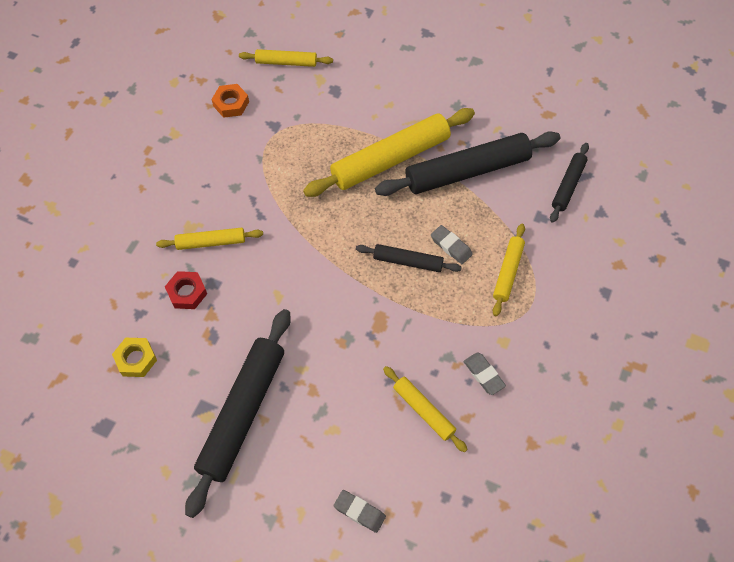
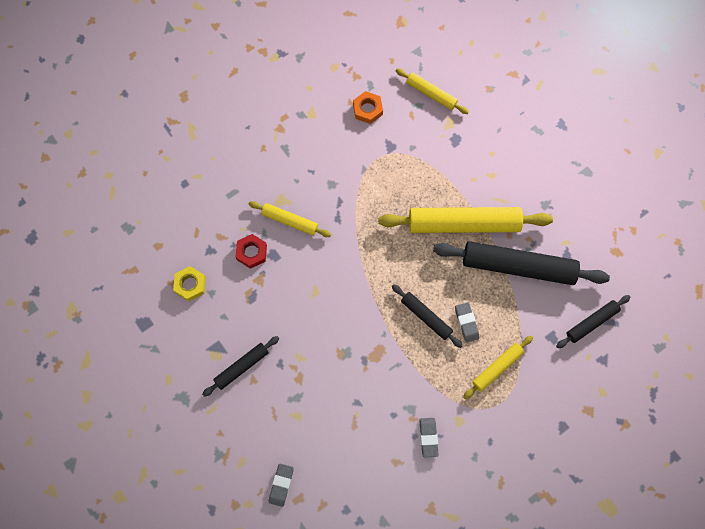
camera: 30 degrees right, 10 degrees up
(243, 412) = (242, 367): black rolling pin -> black rolling pin, size x0.52
(359, 512) = (281, 485): grey eraser -> grey eraser turned 45 degrees clockwise
(423, 410) = (368, 439): yellow rolling pin -> none

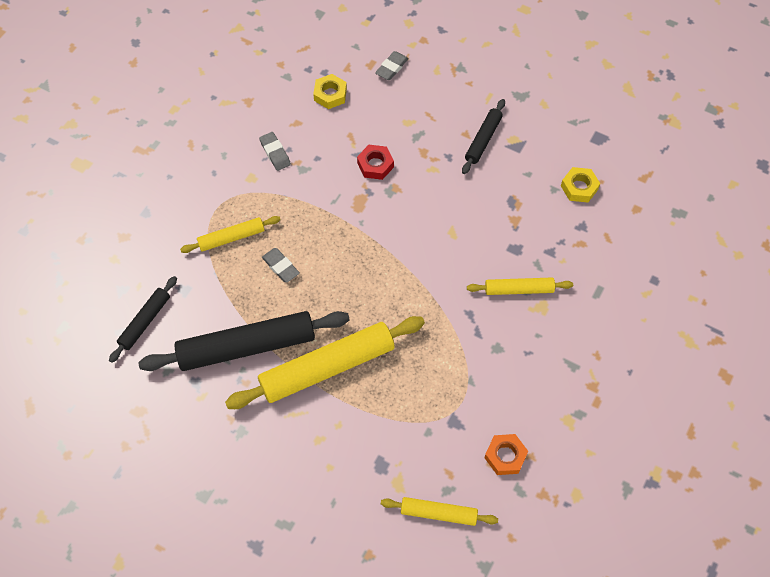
camera: 155 degrees right, 10 degrees down
(251, 252) = (538, 242): red nut -> red nut (375, 165)
(281, 485) = (391, 68): grey eraser -> grey eraser turned 45 degrees clockwise
(352, 480) = (330, 94): none -> yellow nut
(426, 317) = (325, 255): black rolling pin -> none
(497, 368) = (231, 238): yellow rolling pin -> yellow rolling pin turned 45 degrees clockwise

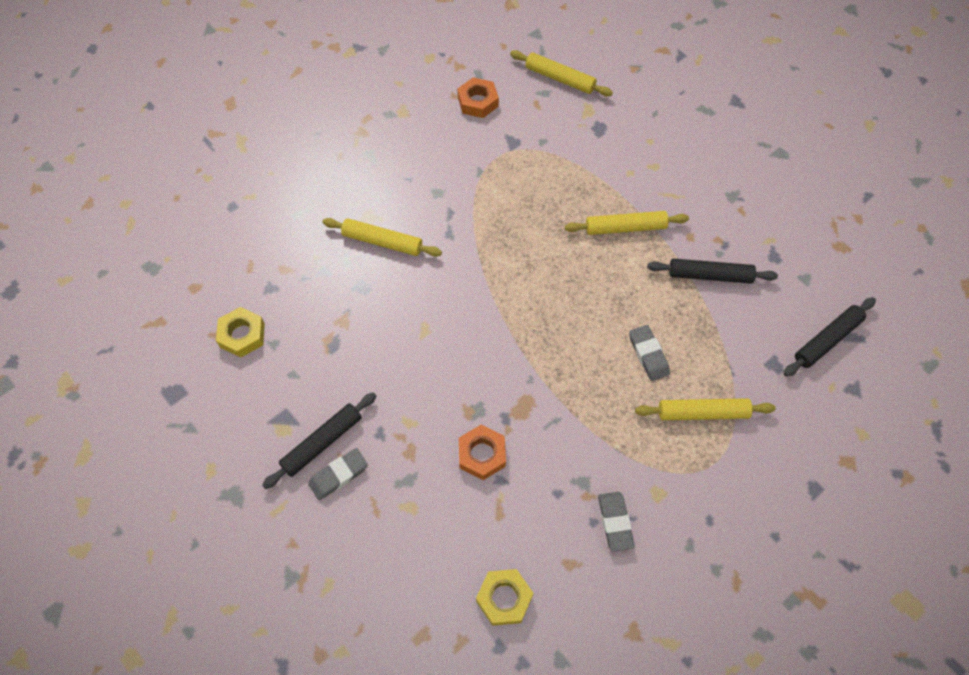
camera: 160 degrees left, 0 degrees up
(246, 347) = (710, 275): black rolling pin -> black rolling pin, size x0.52
(327, 367) = (625, 228): yellow rolling pin -> yellow rolling pin, size x0.52
(375, 165) = (482, 454): red nut -> orange nut
(391, 68) = (392, 616): grey eraser -> grey eraser (338, 475)

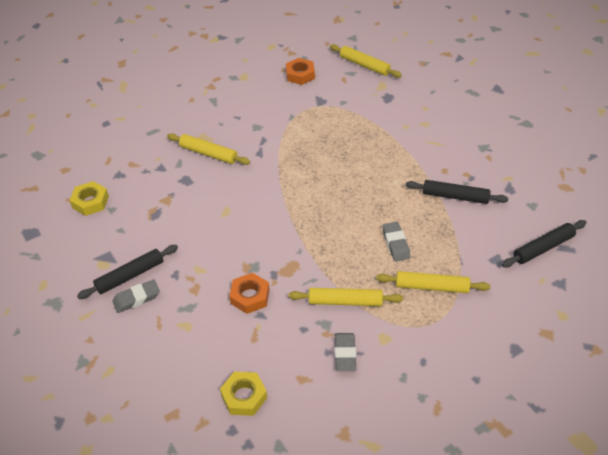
camera: 10 degrees right, 15 degrees down
(625, 228) = (395, 160): yellow rolling pin -> yellow rolling pin (345, 301)

